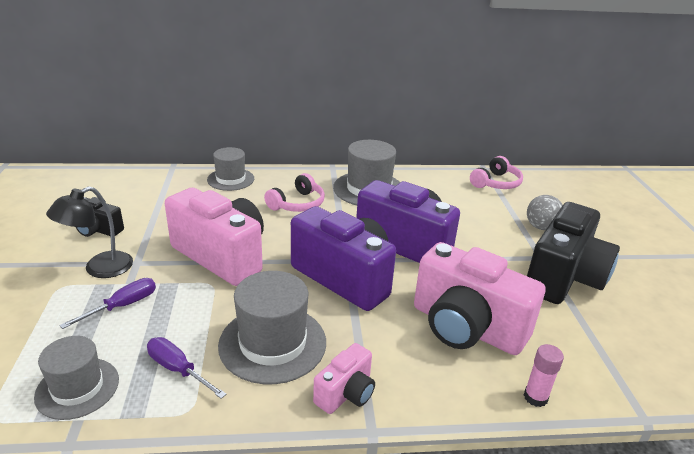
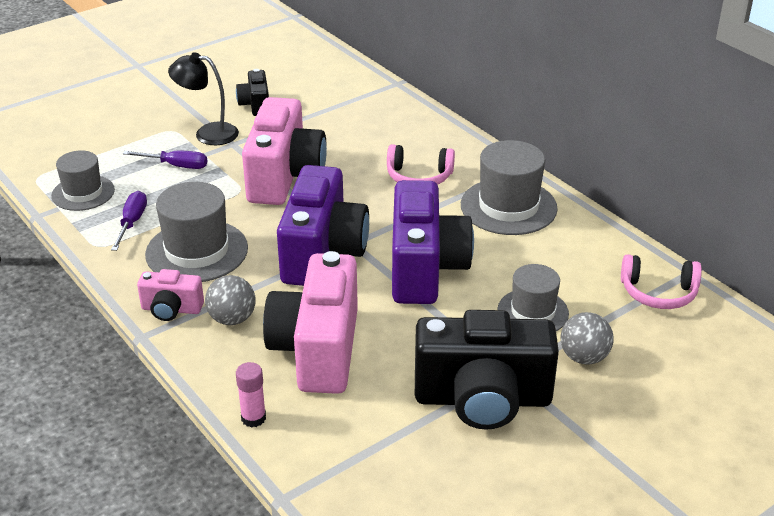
camera: 60 degrees right, 5 degrees up
(230, 179) = (416, 122): grey hat -> grey hat (533, 312)
(391, 359) = (232, 319): none -> grey ball

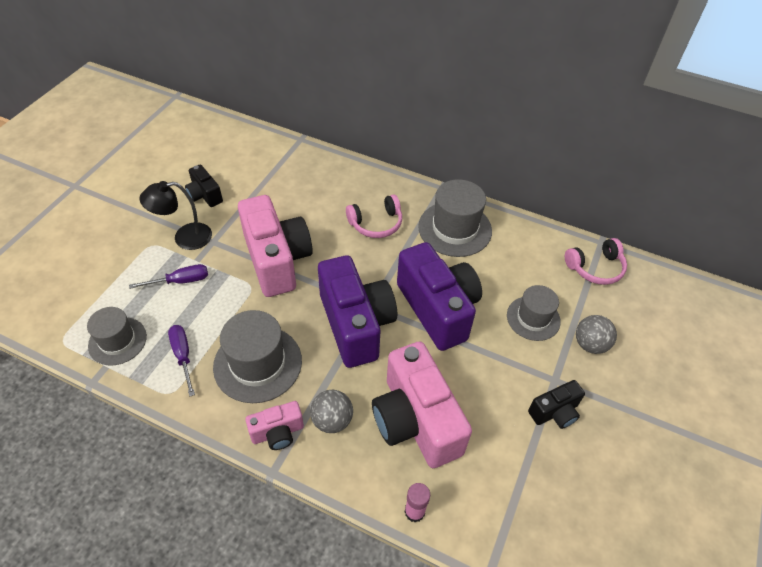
camera: 30 degrees left, 15 degrees up
(482, 399) = (555, 412): black camera -> black camera, size x0.49

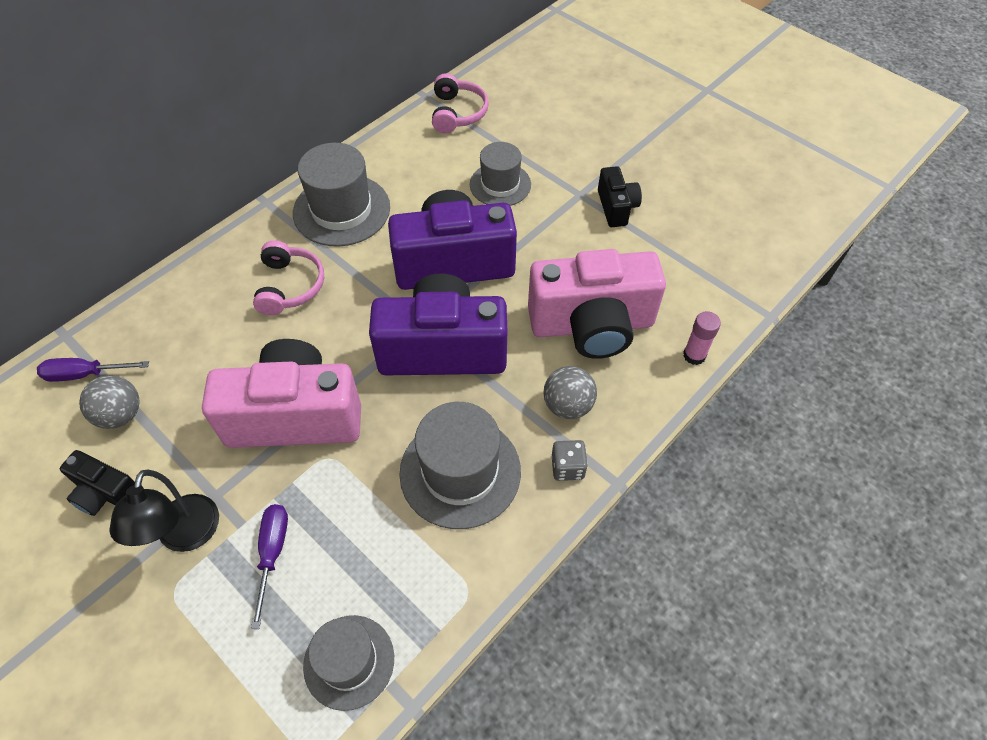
camera: 70 degrees left, 5 degrees up
(183, 356) = (412, 566): purple screwdriver -> purple screwdriver (85, 374)
(205, 195) = (106, 493): black camera -> black camera turned 45 degrees clockwise
(277, 433) = (567, 467): pink camera -> grey dice
(590, 344) = (549, 153): grey ball -> grey ball (121, 415)

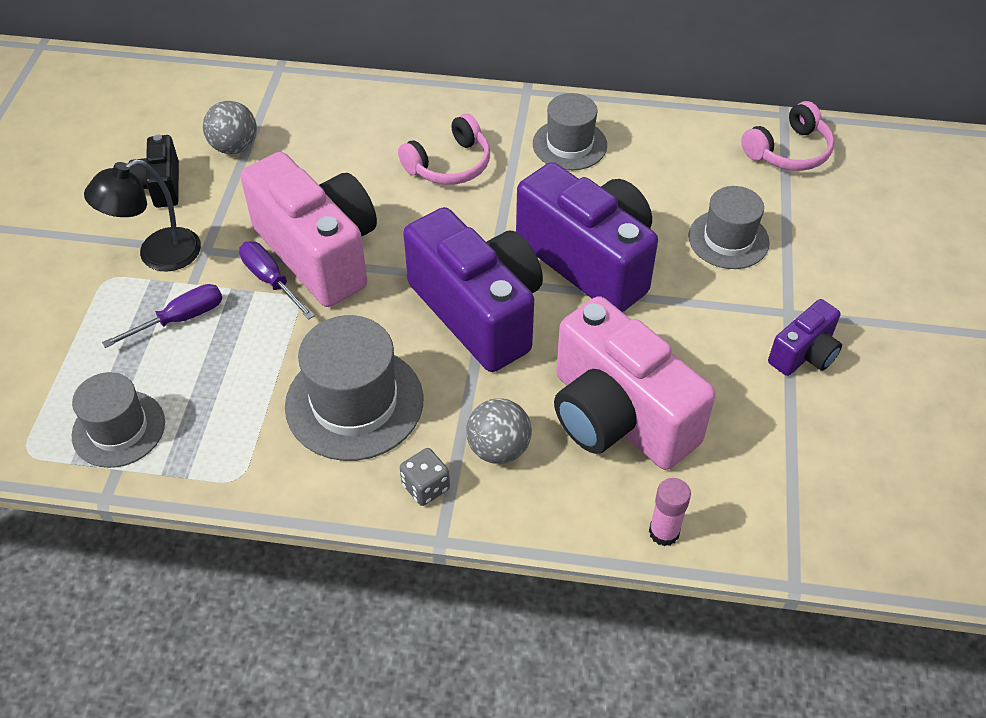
camera: 55 degrees right, 5 degrees down
(85, 374) = (254, 103): purple screwdriver -> purple screwdriver (271, 280)
(341, 210) = (569, 144): grey hat -> grey hat, size x0.65
(616, 207) = (804, 354): black camera -> purple camera

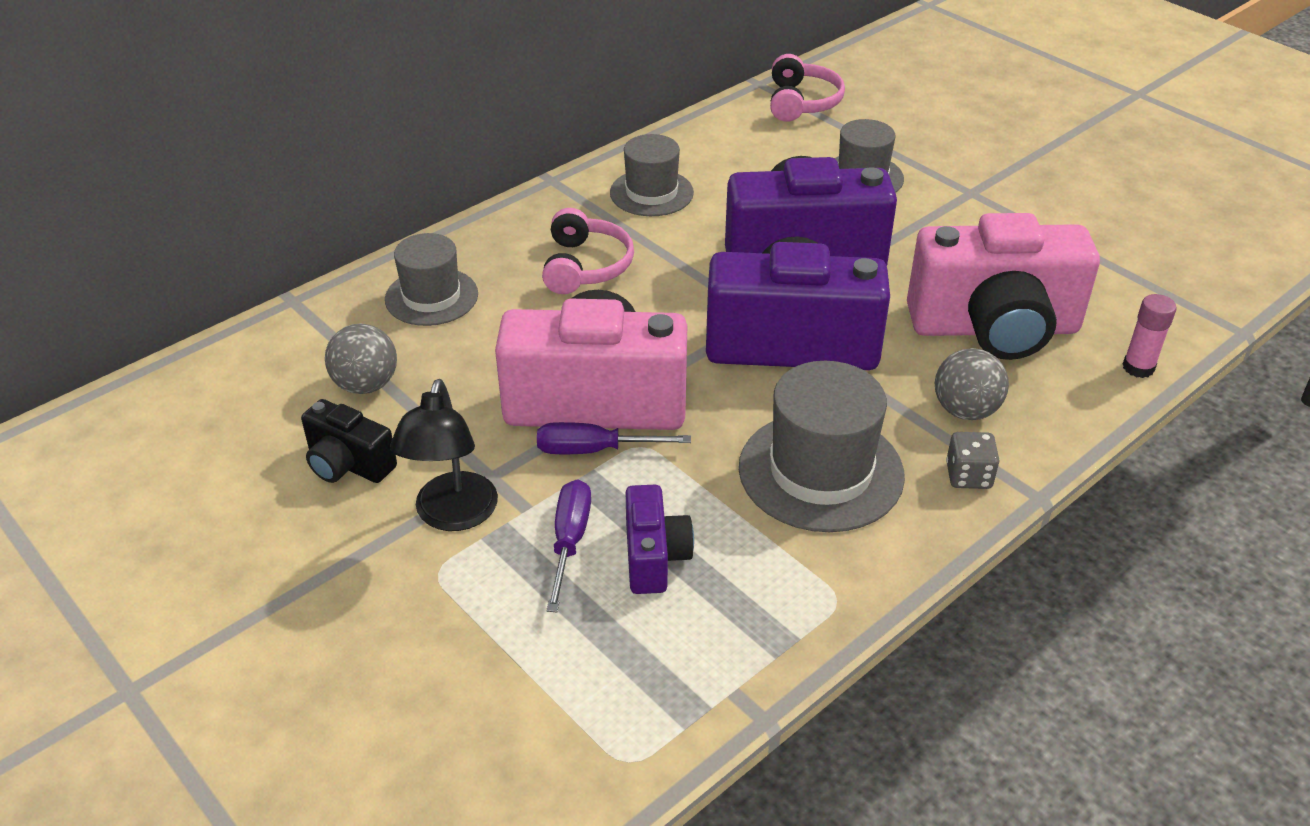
camera: 50 degrees left, 10 degrees down
(119, 429) = (676, 663): grey hat -> grey hat (431, 297)
(804, 354) = (1021, 208): purple camera -> purple camera (654, 557)

